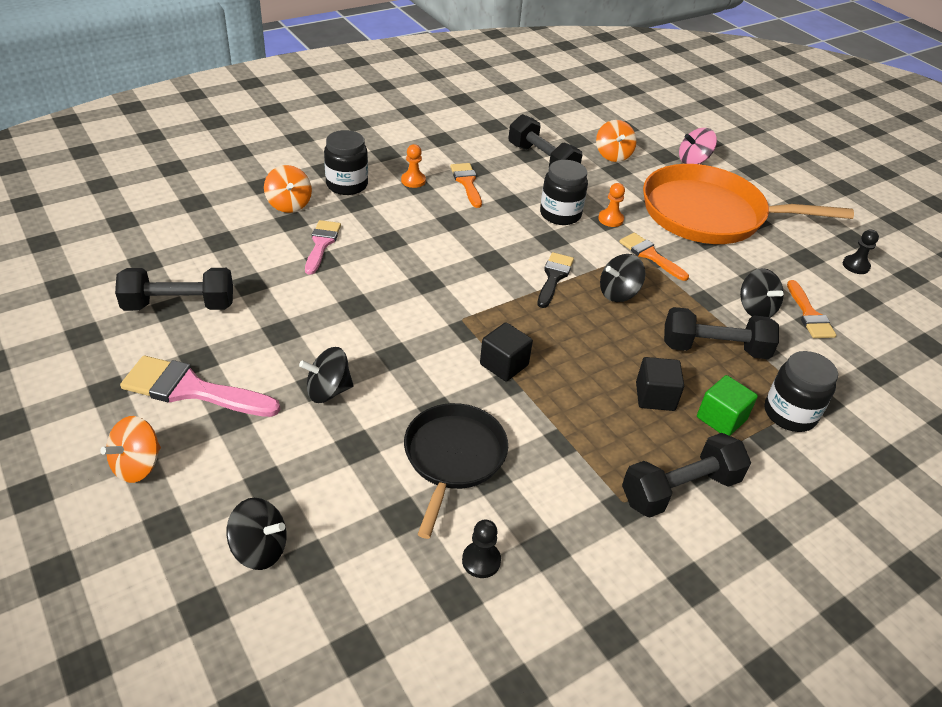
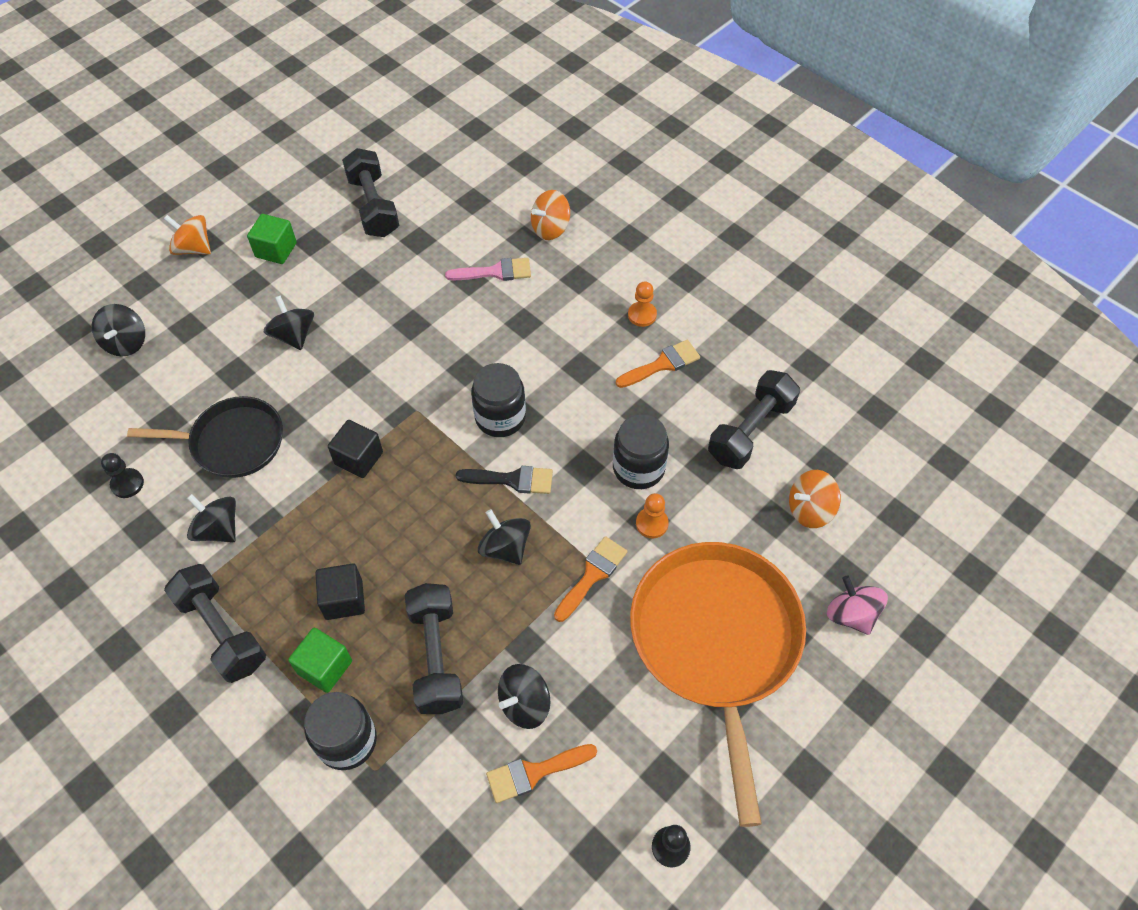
camera: 80 degrees right, 15 degrees up
(192, 390) = (276, 250): pink brush -> green cube
(347, 185) = (606, 262): black jar -> black jar (500, 417)
(561, 481) = (218, 529): none -> black spinning top

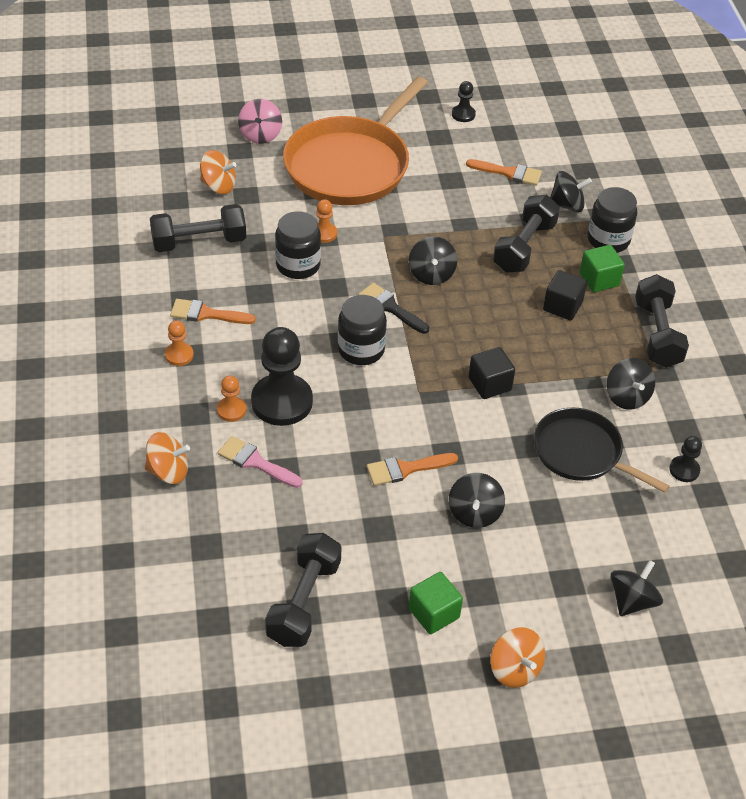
camera: 145 degrees left, 10 degrees down
(521, 329) = (282, 402): none -> black pawn
(524, 704) = (489, 200): black spinning top -> black spinning top (567, 205)
(553, 298) = (231, 410): none -> orange pawn
(592, 575) = (390, 231): orange brush -> orange brush (406, 469)

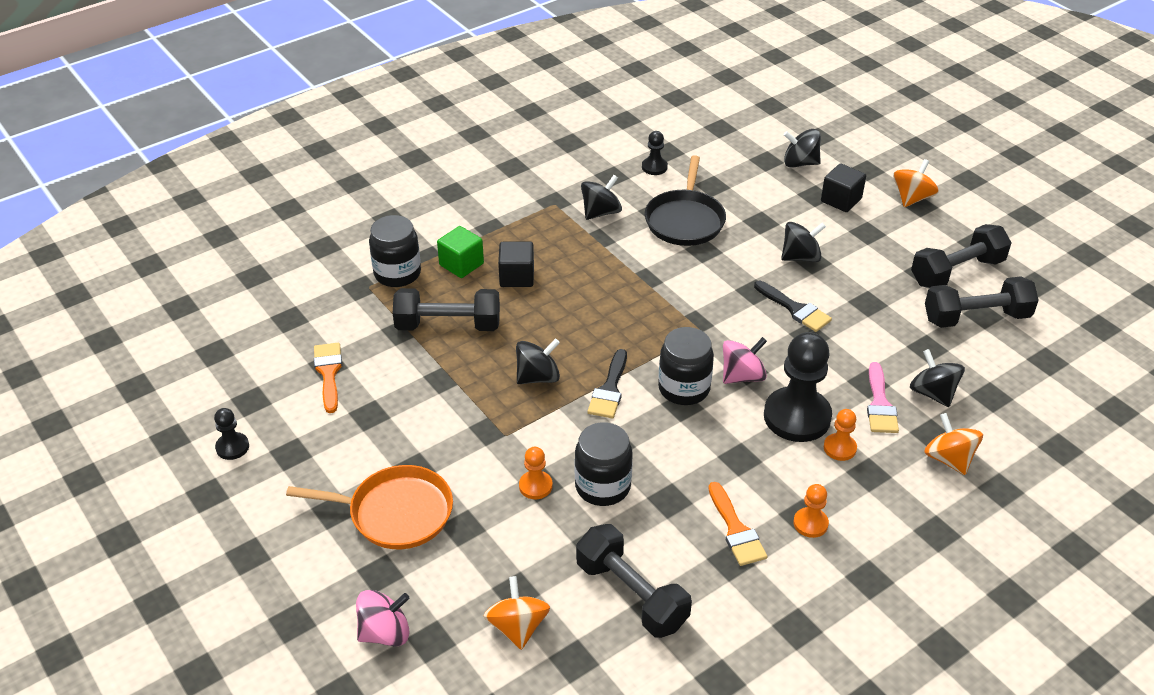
camera: 115 degrees left, 5 degrees down
(349, 391) = (742, 376): none -> pink spinning top
(350, 165) = (396, 513): orange pan -> orange pan, size x0.60
(406, 469) = (795, 309): orange brush -> black brush
(434, 613) = (911, 248): green cube -> none
(489, 384) = (654, 291): black cube -> black cube (841, 200)
(567, 205) = (359, 315): black spinning top -> black spinning top (932, 393)
(657, 334) = (509, 214): black dumbbell -> black dumbbell (957, 272)

